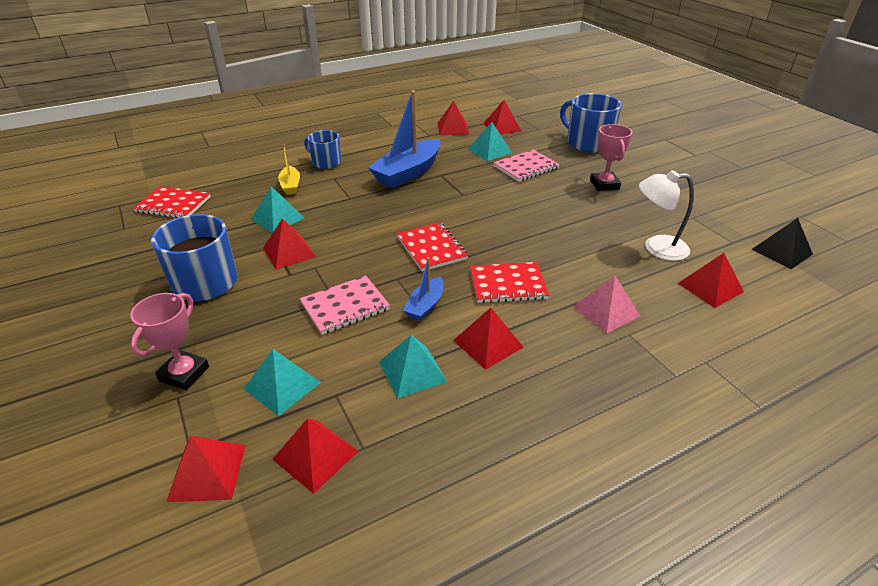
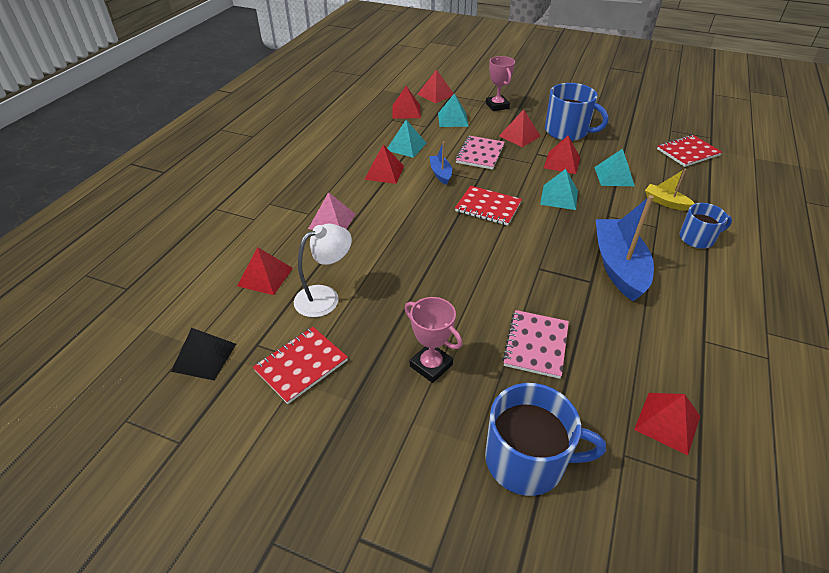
camera: 140 degrees right, 5 degrees up
(453, 128) = (707, 374): red pyramid -> red pyramid (519, 136)
(489, 151) = (607, 352): turquoise pyramid -> turquoise pyramid (559, 197)
(507, 284) = (409, 208): red notebook -> red notebook (301, 365)

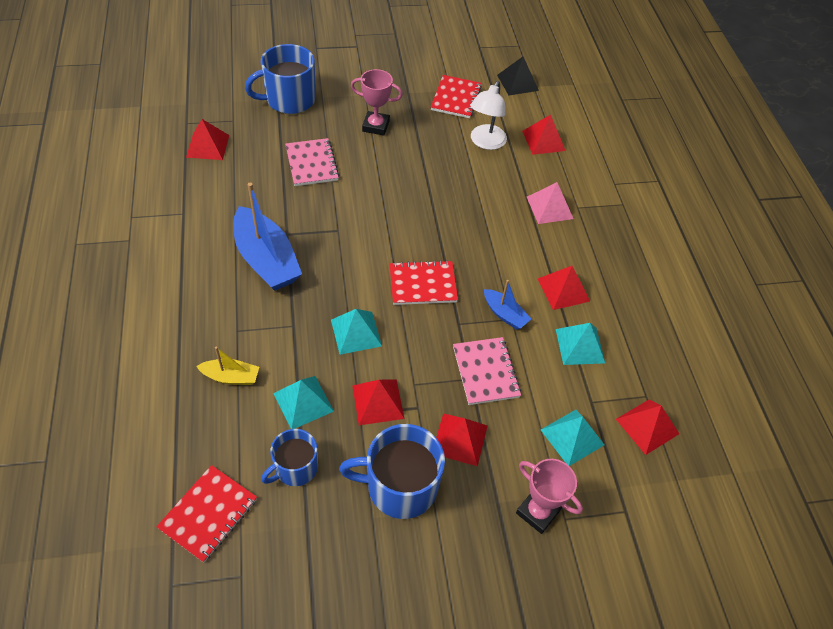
camera: 145 degrees right, 10 degrees up
(435, 94) = (649, 499): red pyramid -> none
(697, 238) = (190, 330): blue mug -> blue mug (295, 468)

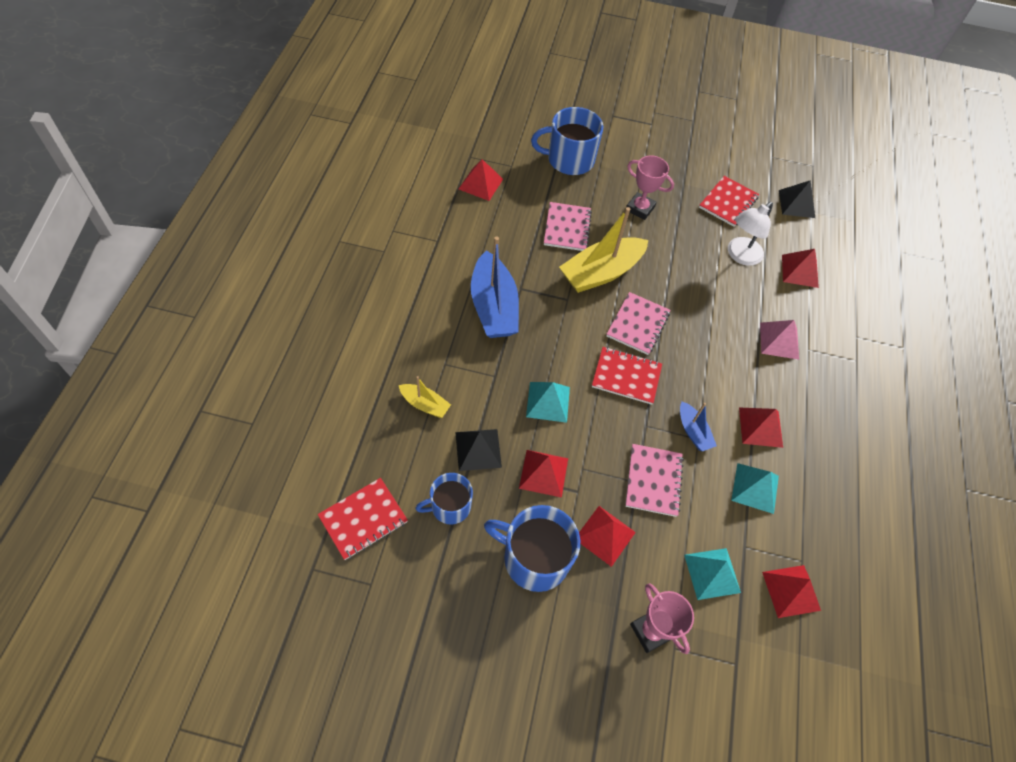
camera: 20 degrees right, 5 degrees up
(303, 402) = (478, 449): turquoise pyramid -> black pyramid
(361, 196) = (601, 273): none -> yellow boat
(415, 233) = (637, 324): none -> pink notebook

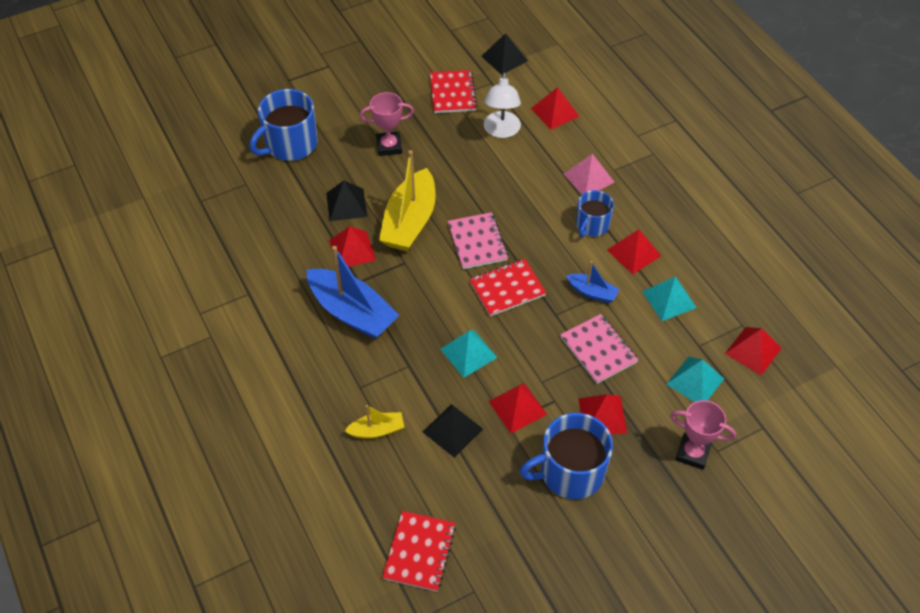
camera: 35 degrees left, 5 degrees down
(449, 506) = (474, 488): blue mug -> blue mug (592, 225)
(481, 184) = (235, 218): red pyramid -> red pyramid (352, 250)
(567, 228) = (346, 204): pink notebook -> black pyramid

